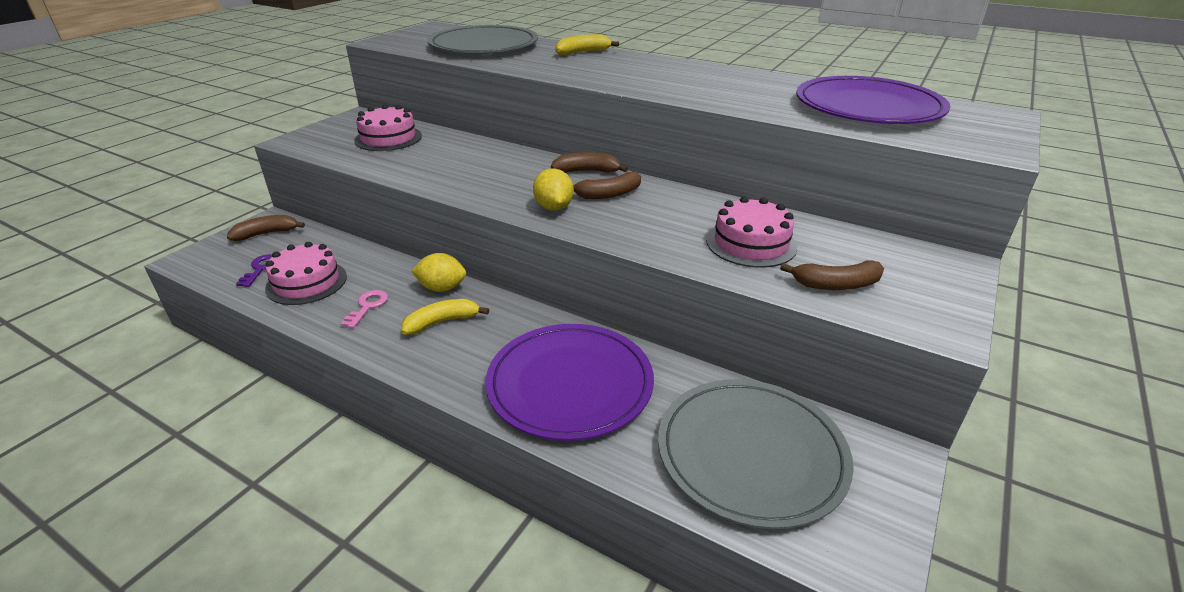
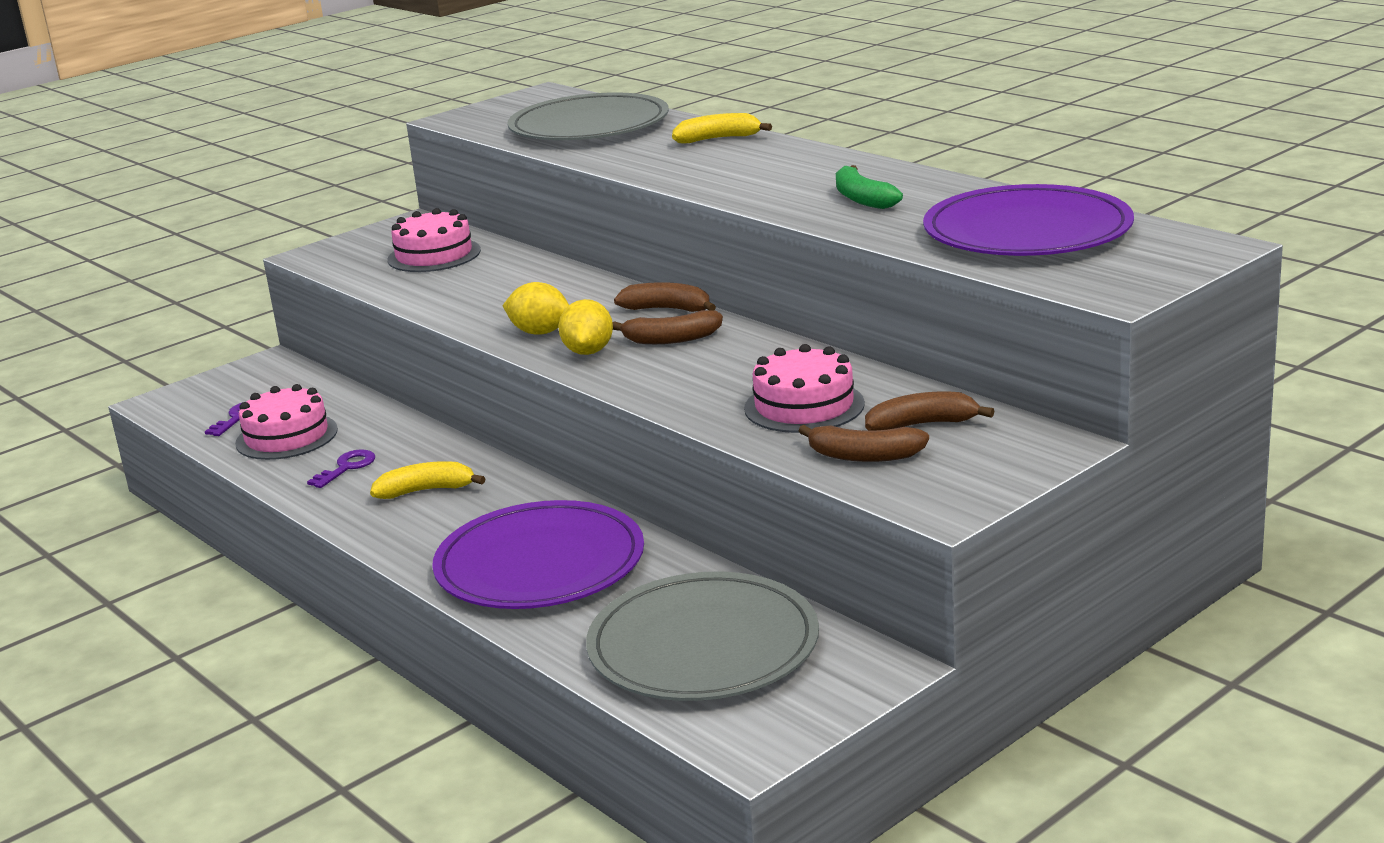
camera: 20 degrees right, 10 degrees down
(266, 234) = (259, 378): brown banana -> brown banana (922, 424)
(367, 306) = (347, 467): pink key -> purple key
(442, 288) = (445, 454): yellow lemon -> yellow lemon (540, 332)
(727, 88) = (862, 199): none -> green banana

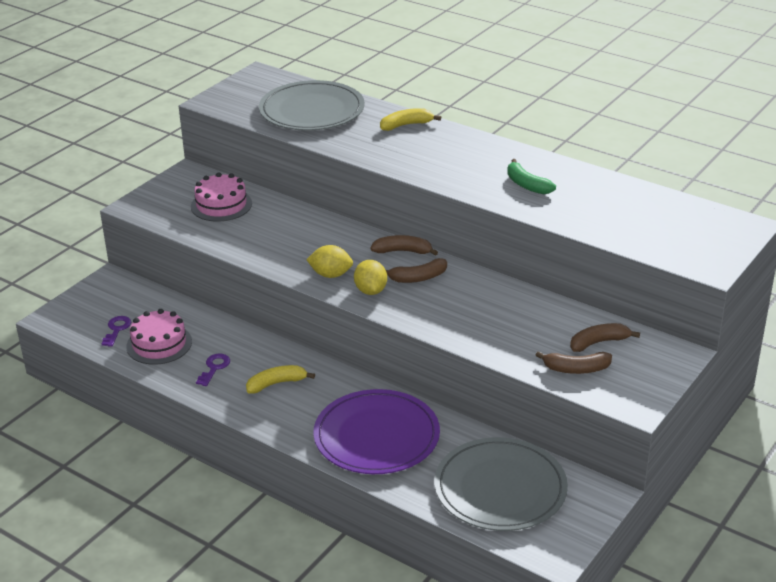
camera: 15 degrees left, 10 degrees up
(804, 406) = (524, 331): pink cake -> none
(1027, 231) = (638, 214): purple plate -> none

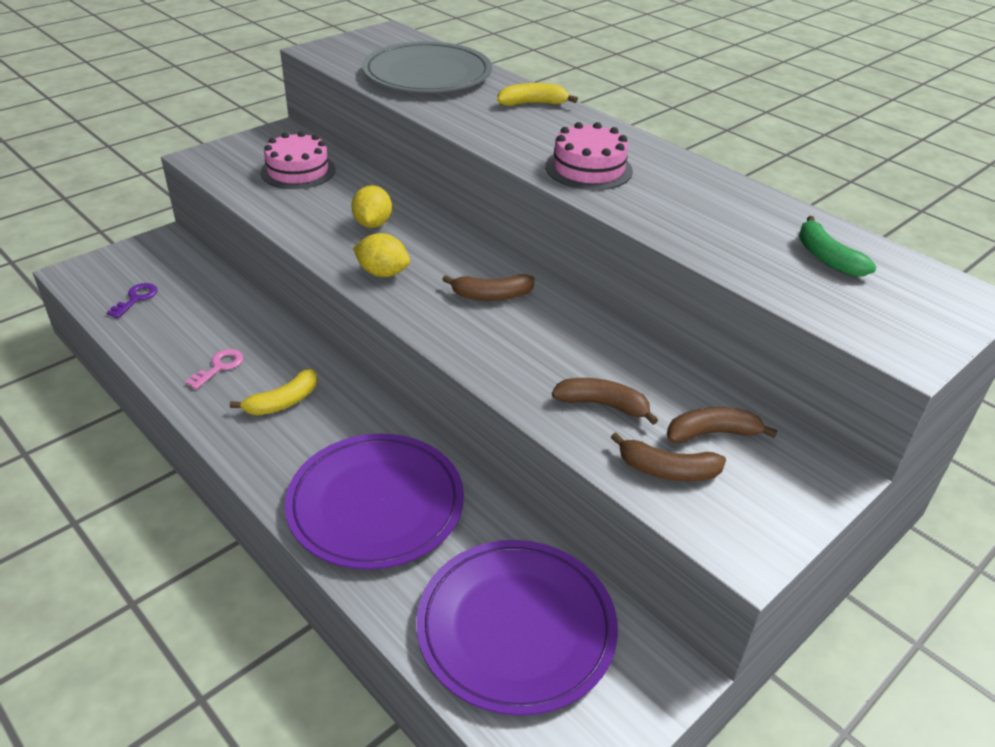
camera: 10 degrees right, 5 degrees up
(159, 344) = (173, 325): pink cake -> pink cake (588, 168)
(214, 368) = (219, 367): purple key -> pink key
(276, 383) = (283, 402): yellow banana -> yellow banana turned 150 degrees clockwise
(370, 291) = (423, 302): yellow lemon -> yellow lemon (372, 224)
(403, 251) = (487, 258): brown banana -> brown banana (603, 405)
(500, 488) = (516, 628): grey plate -> purple plate
(526, 185) = (661, 194): green banana -> green banana (826, 258)

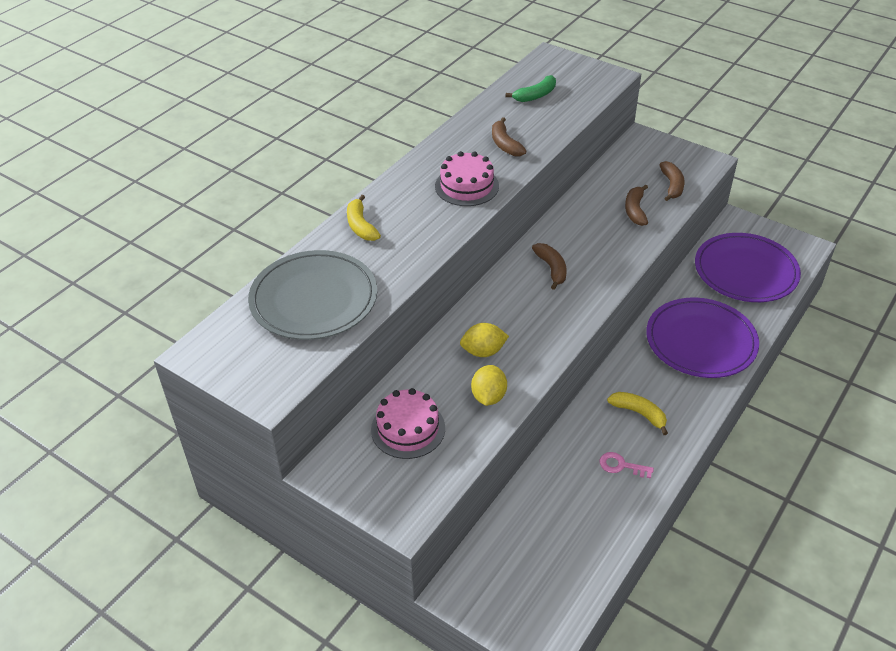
camera: 100 degrees left, 5 degrees up
(136, 298) = (560, 567): purple key -> none
(382, 273) = (550, 328): yellow lemon -> yellow lemon (488, 396)
(712, 433) = (635, 173): brown banana -> brown banana (505, 144)

